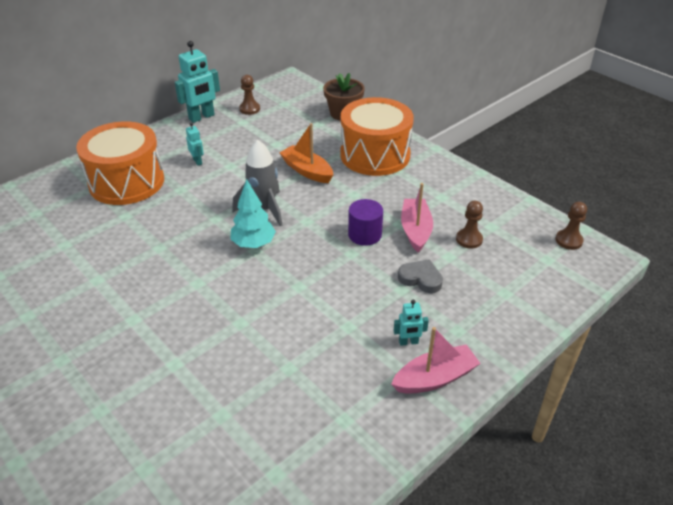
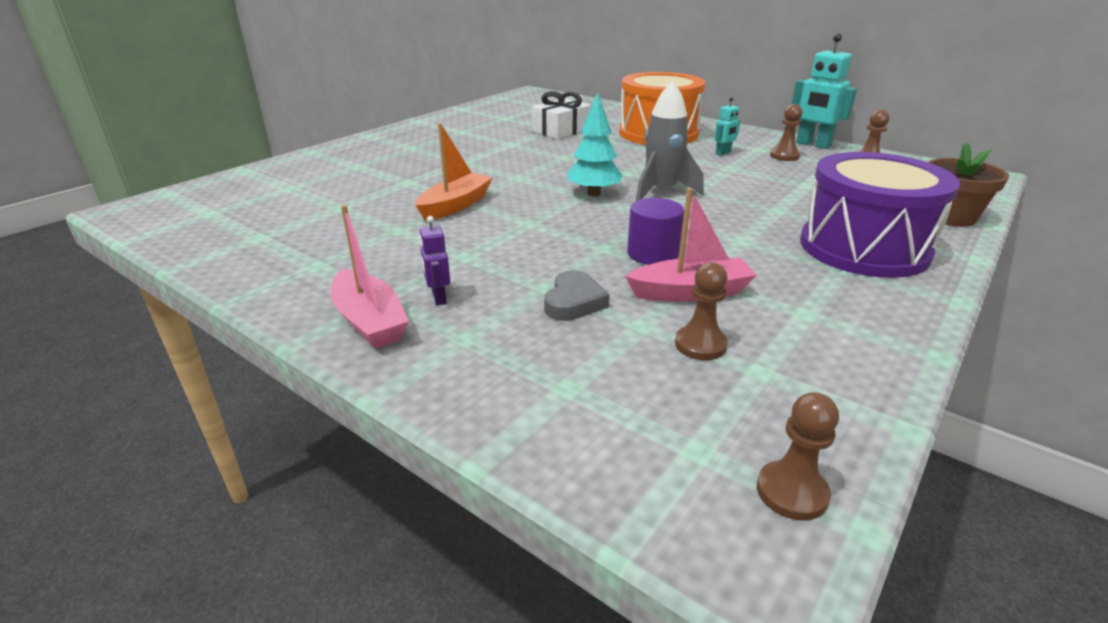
camera: 80 degrees right, 10 degrees down
(77, 240) = (561, 131): none -> white gift
(219, 136) = (784, 156): none -> brown pawn
(307, 171) = (766, 206): orange boat -> orange boat (455, 205)
(375, 155) = (863, 248): orange drum -> purple drum
(408, 342) = (438, 298): turquoise robot -> purple robot

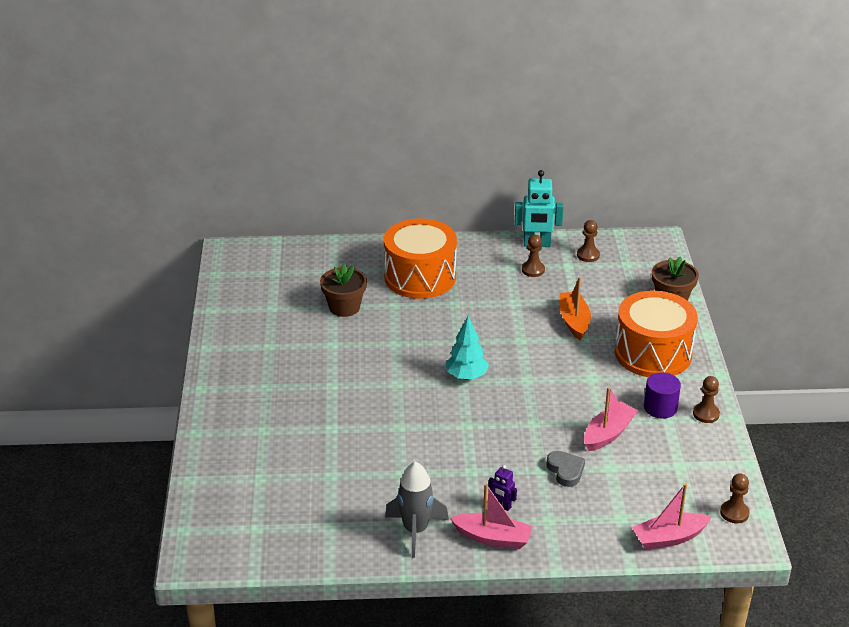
camera: 40 degrees left, 5 degrees up
(455, 205) = (401, 434): orange boat -> orange boat (574, 321)
(561, 131) = (344, 307): white gift -> brown flower pot
(607, 459) = (669, 538): none -> pink boat
(652, 254) = (561, 415): purple cylinder -> purple cylinder (660, 407)
(661, 192) = (503, 353): grey rocket -> grey rocket (415, 530)
(700, 345) = (645, 464): brown pawn -> brown pawn (706, 414)
(723, 153) = (492, 285): turquoise robot -> none
(863, 248) = (653, 353): purple drum -> orange drum

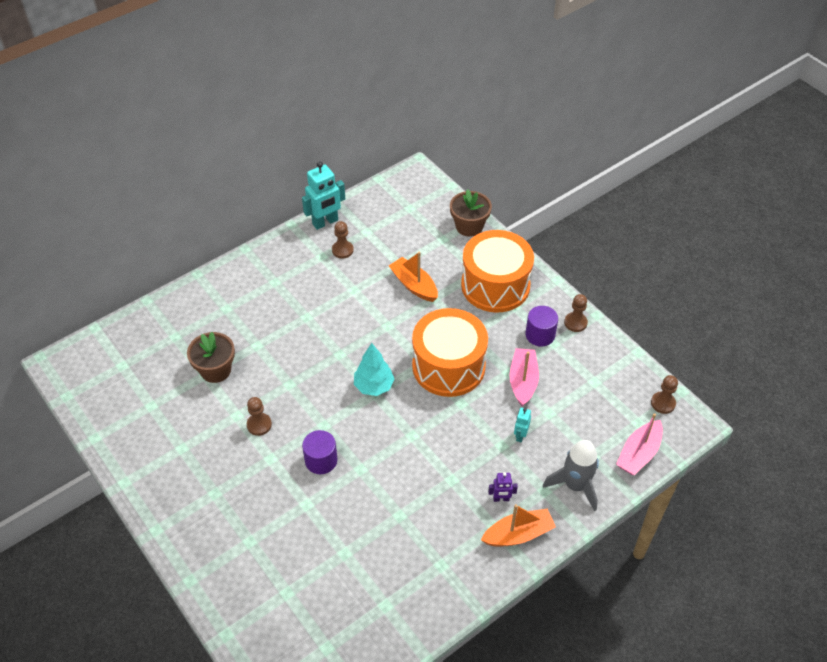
camera: 35 degrees left, 15 degrees up
(372, 405) = (321, 460): none -> purple cylinder
(415, 530) = (455, 565): grey rocket -> grey rocket (575, 485)
(420, 277) = (255, 304): orange drum -> orange drum (448, 366)
(493, 538) = (518, 534): pink boat -> orange boat
(565, 471) = (520, 435): grey heart -> turquoise robot
(588, 255) = (374, 214): brown pawn -> brown pawn (259, 425)

